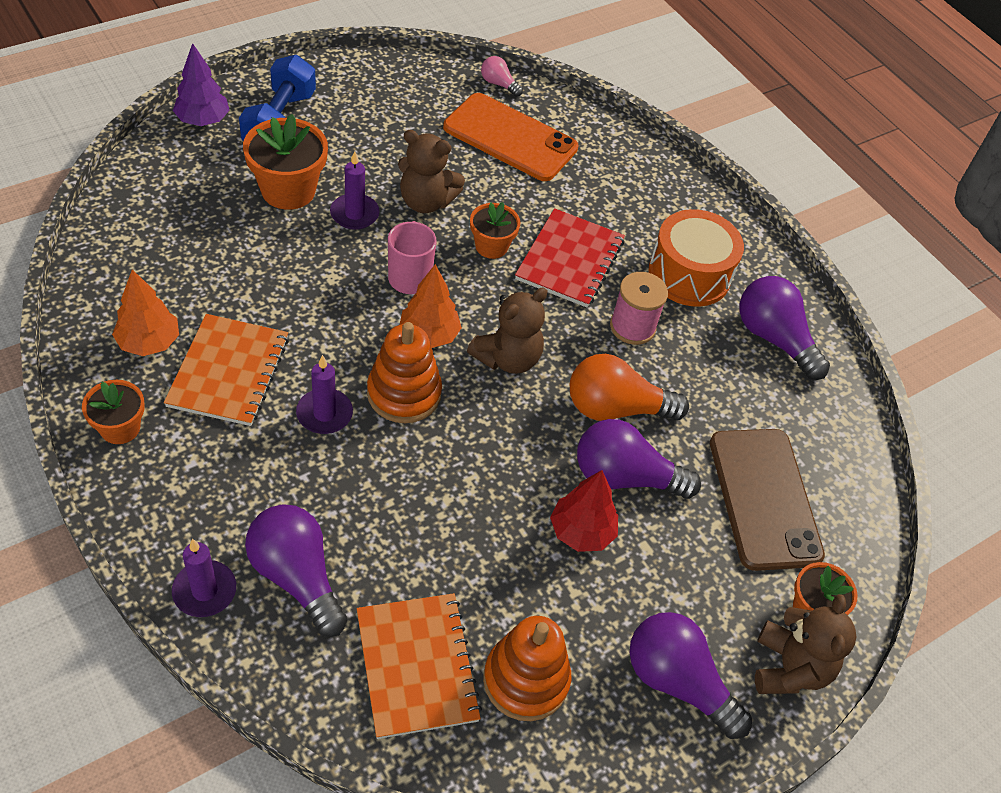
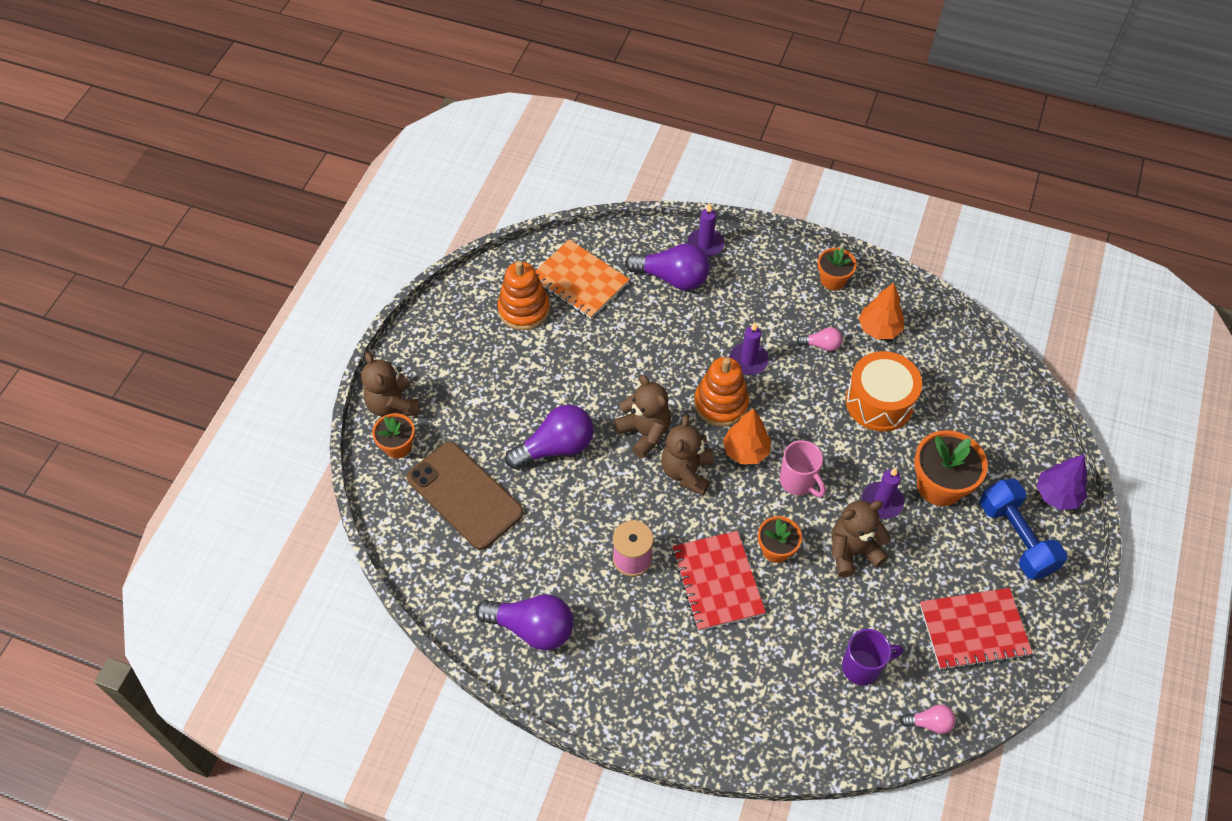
camera: 150 degrees right, 5 degrees up
(228, 372) = (821, 345): orange notebook -> pink light bulb
(395, 101) = (974, 630): none -> red notebook
(510, 138) = (862, 667): orange phone -> purple mug
(514, 423) = (644, 432): none -> brown teddy bear
(581, 532) = (554, 398): red tree -> none
(615, 408) = (595, 488): orange light bulb -> none
(677, 682) = (448, 358): purple light bulb -> none
(689, 274) = (629, 639): orange drum -> orange drum (879, 402)

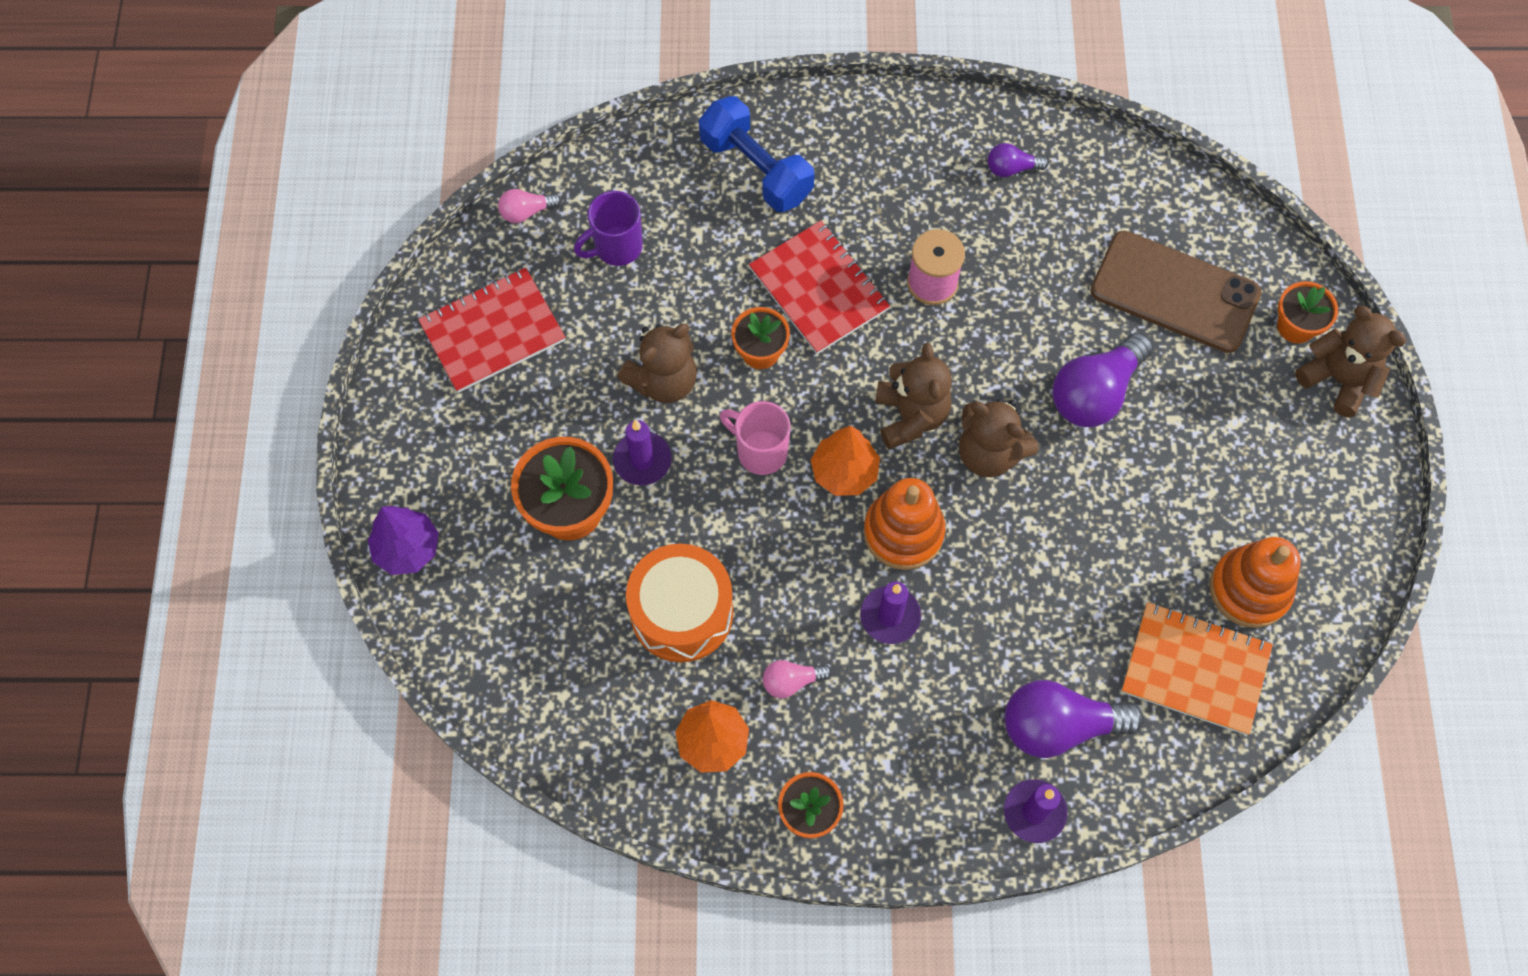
camera: 160 degrees right, 10 degrees up
(532, 628) = (1011, 168): purple light bulb -> purple light bulb, size x0.50
(1016, 538) = (456, 468): blue dumbbell -> blue dumbbell (756, 169)

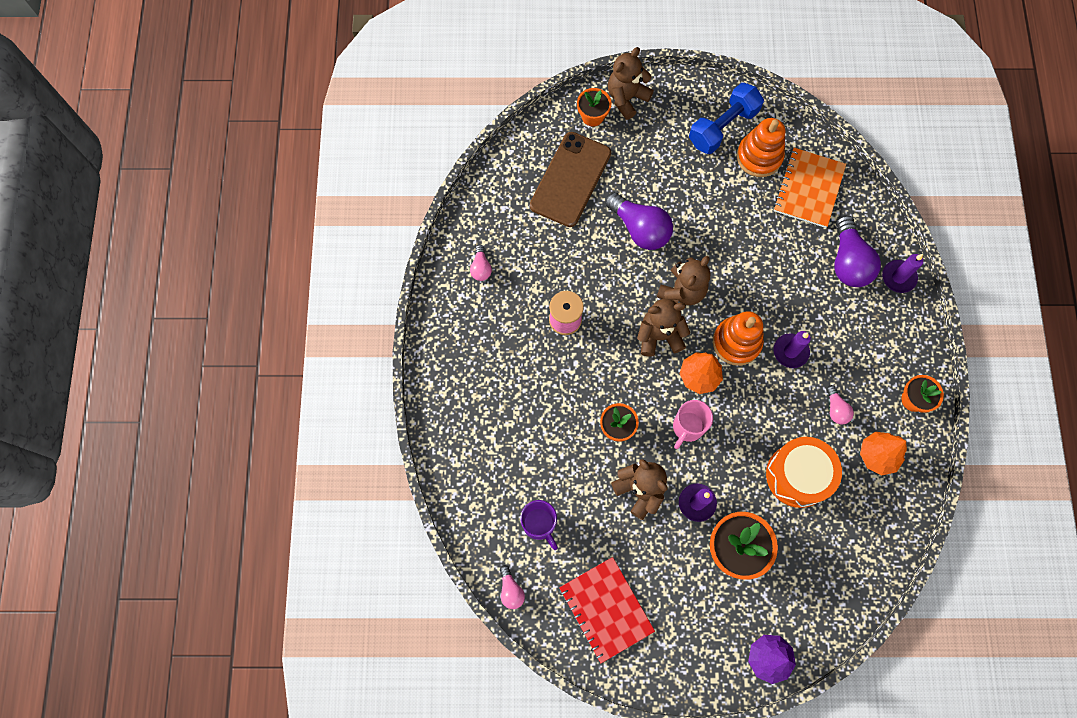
camera: 90 degrees left, 5 degrees up
(756, 169) = (478, 430): blue dumbbell -> blue dumbbell (722, 127)
(818, 289) = (570, 390): red notebook -> none
(1011, 168) = (481, 268): purple light bulb -> pink light bulb

